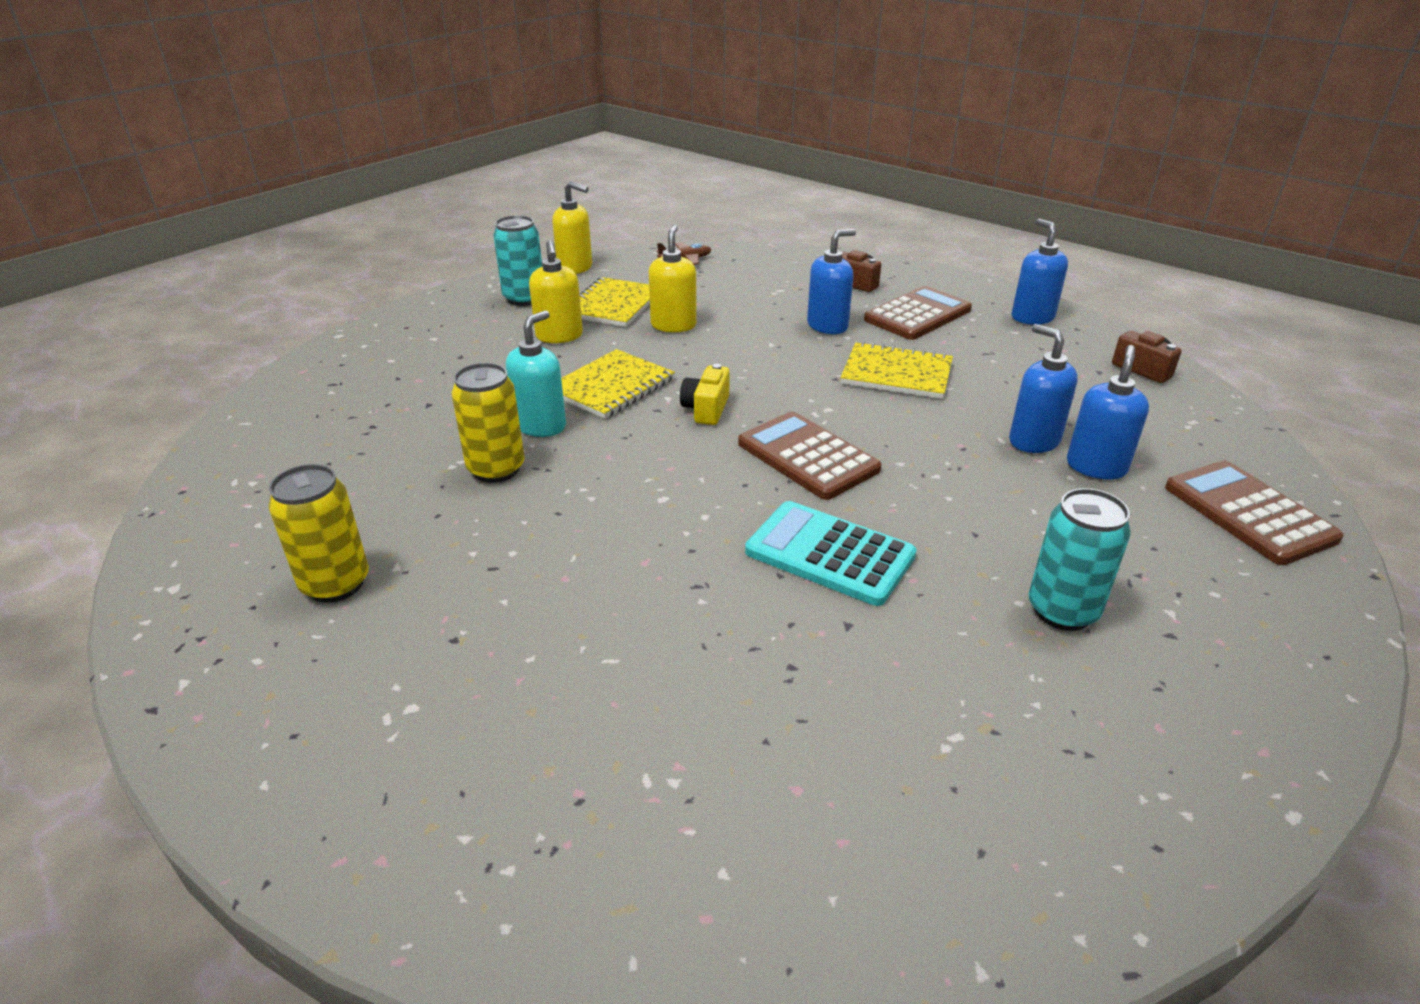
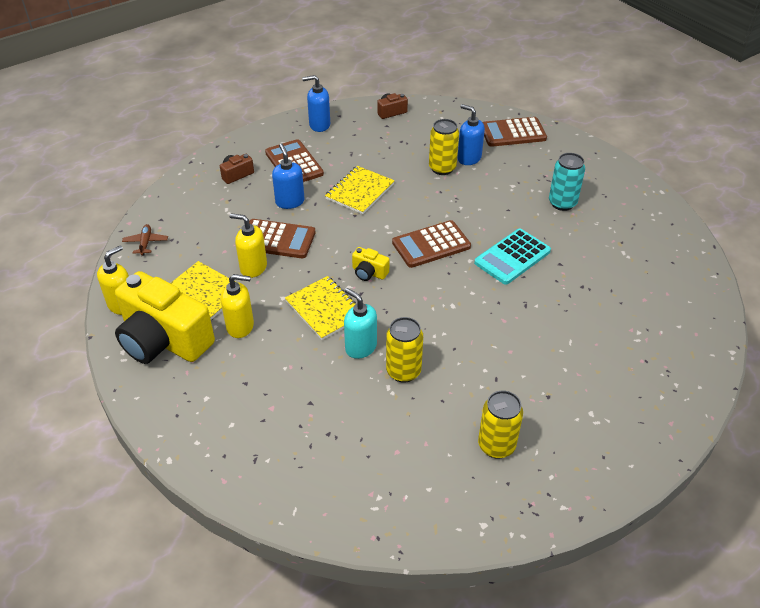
camera: 75 degrees left, 10 degrees up
(524, 298) = (164, 340): turquoise can -> yellow camera
(739, 331) = (277, 239): none -> brown calculator
(1033, 441) = (442, 168): blue soap dispenser -> yellow can

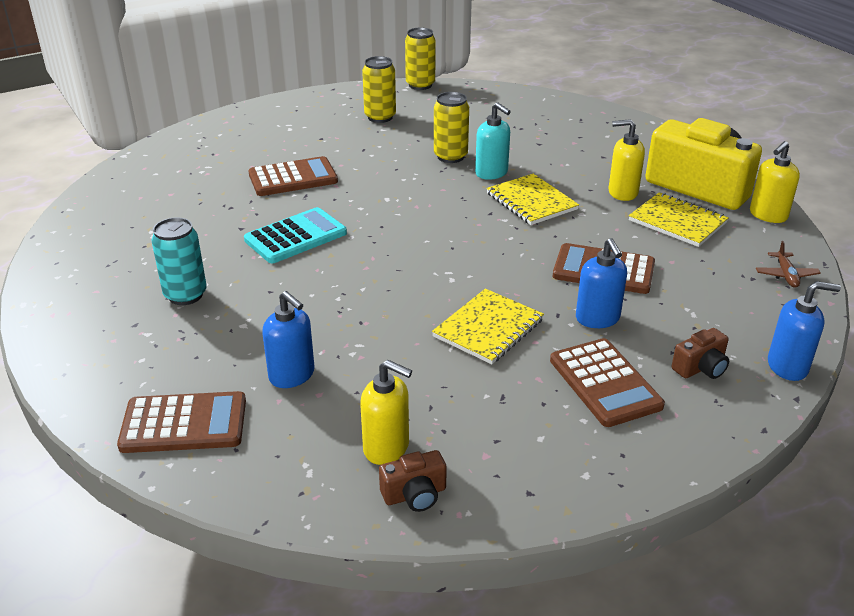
camera: 175 degrees left, 10 degrees down
(253, 267) = (626, 242): yellow soap dispenser -> yellow soap dispenser (387, 448)
(319, 125) = (570, 468): blue soap dispenser -> blue soap dispenser (788, 366)
(369, 272) = (479, 230): yellow camera -> none
(431, 245) = (395, 254): brown calculator -> brown calculator (293, 178)
(442, 168) = (345, 359): yellow can -> yellow can (420, 85)

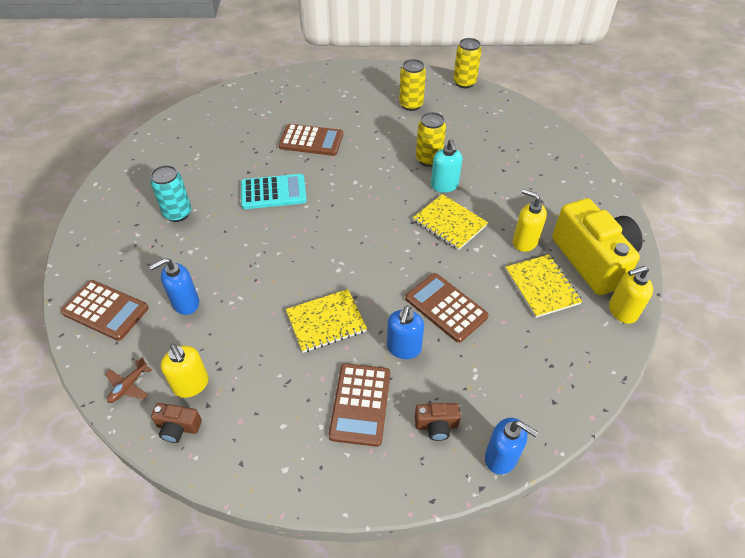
camera: 30 degrees right, 15 degrees up
(292, 375) = (185, 303): blue soap dispenser -> blue soap dispenser turned 75 degrees clockwise
(531, 201) = (449, 223): yellow notebook -> yellow notebook turned 45 degrees counterclockwise
(786, 275) = (581, 375): brown plane -> brown plane (128, 386)

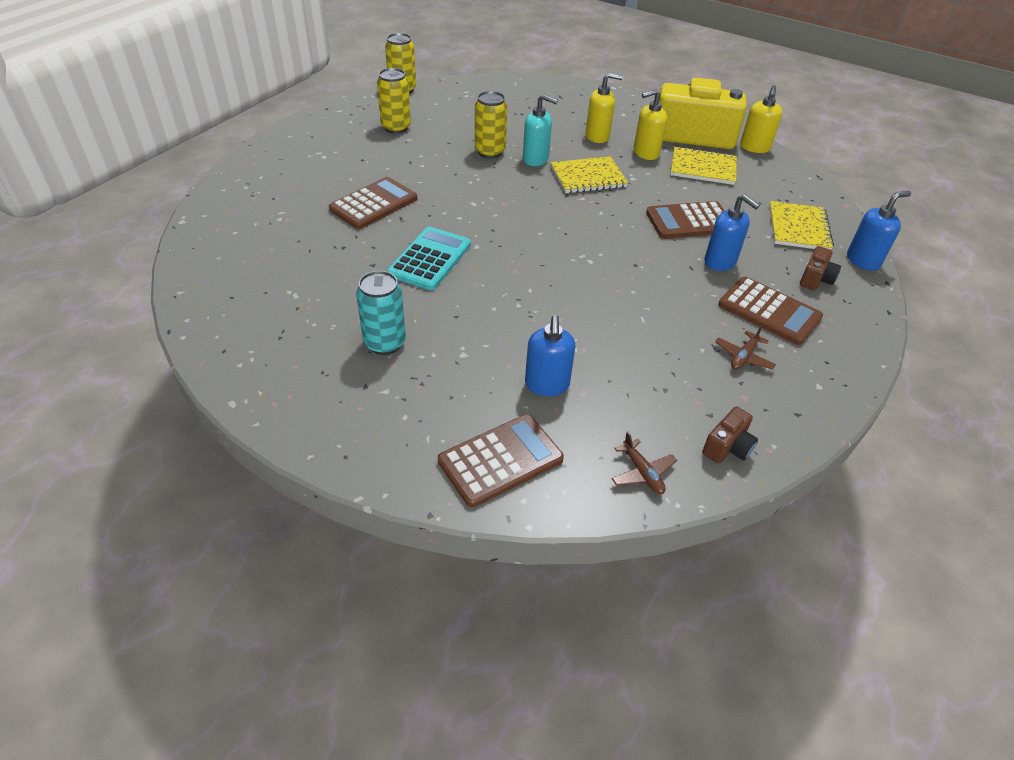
camera: 60 degrees left, 5 degrees down
(191, 385) = (674, 418): yellow soap dispenser -> yellow soap dispenser (597, 136)
(287, 405) = (743, 357): none -> brown plane
(326, 322) = (654, 294): yellow notebook -> yellow notebook (799, 228)

